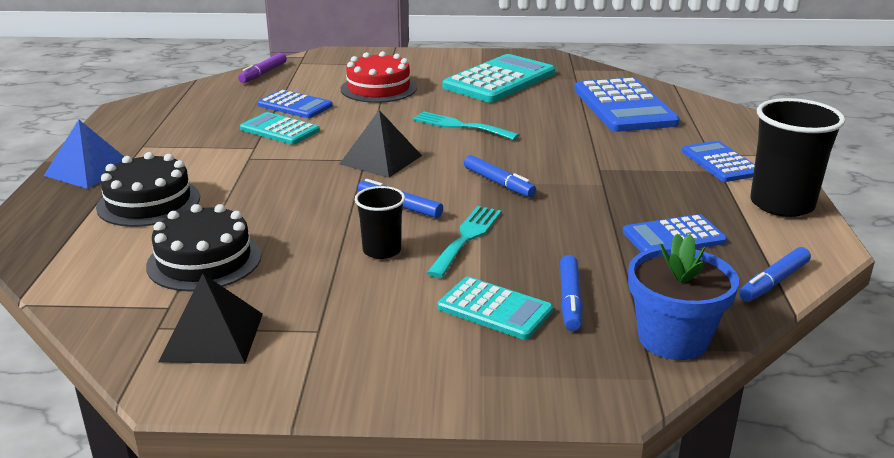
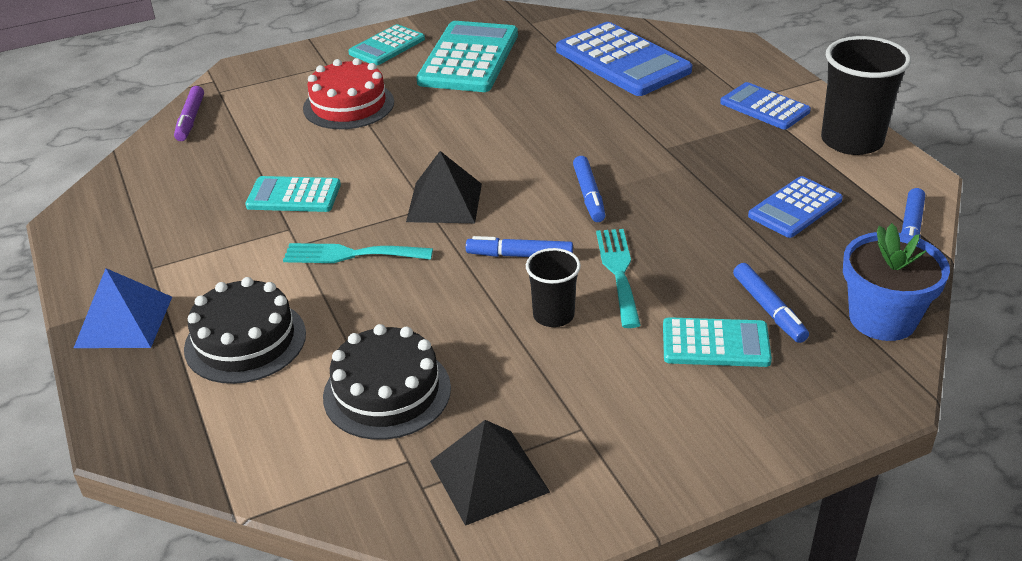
camera: 25 degrees left, 10 degrees up
(295, 105) = (276, 156): blue calculator -> none
(446, 61) = (387, 46): none -> turquoise calculator
(460, 126) = (485, 133): turquoise fork -> turquoise fork (350, 254)
(498, 183) = (589, 195): blue marker -> blue marker turned 60 degrees clockwise

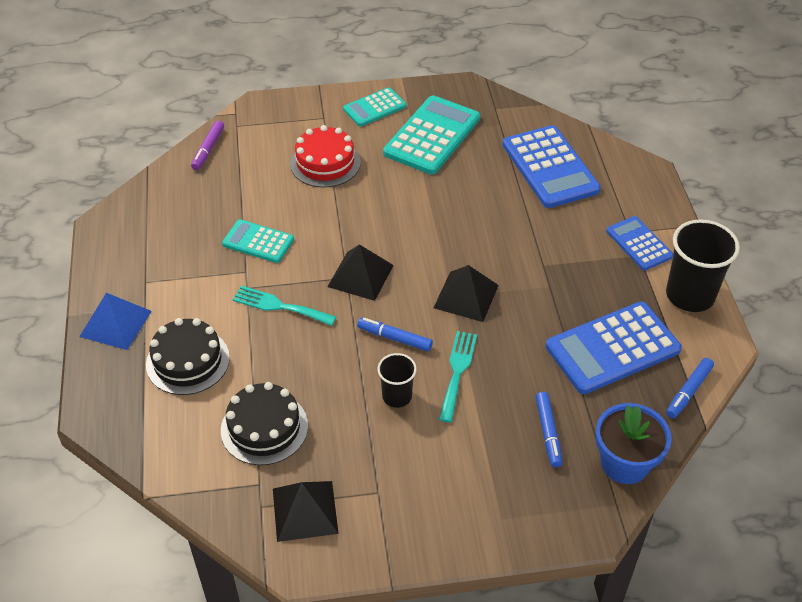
camera: 15 degrees right, 10 degrees up
(589, 195) = (466, 296): blue marker -> black pyramid
(715, 343) = (497, 451): turquoise calculator -> none
(795, 208) = (612, 348): blue calculator -> blue calculator, size x1.73

